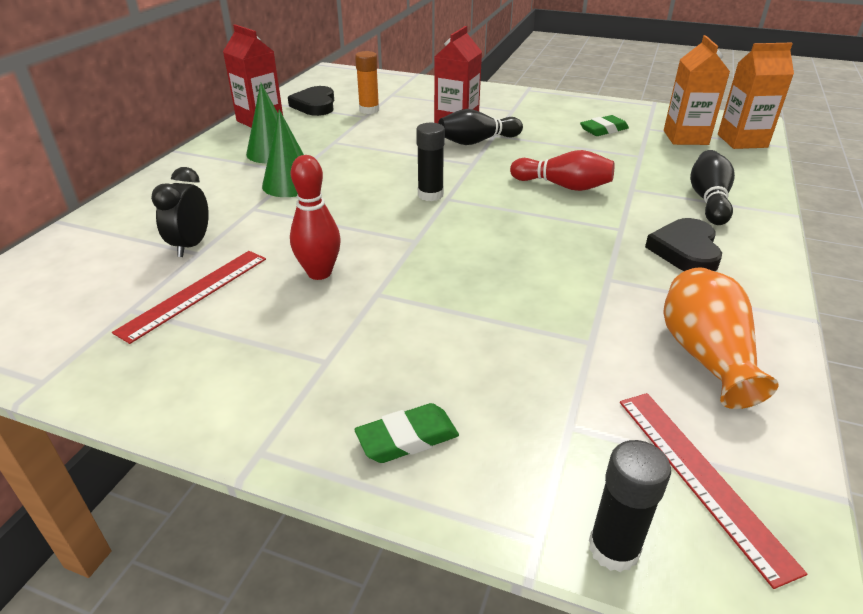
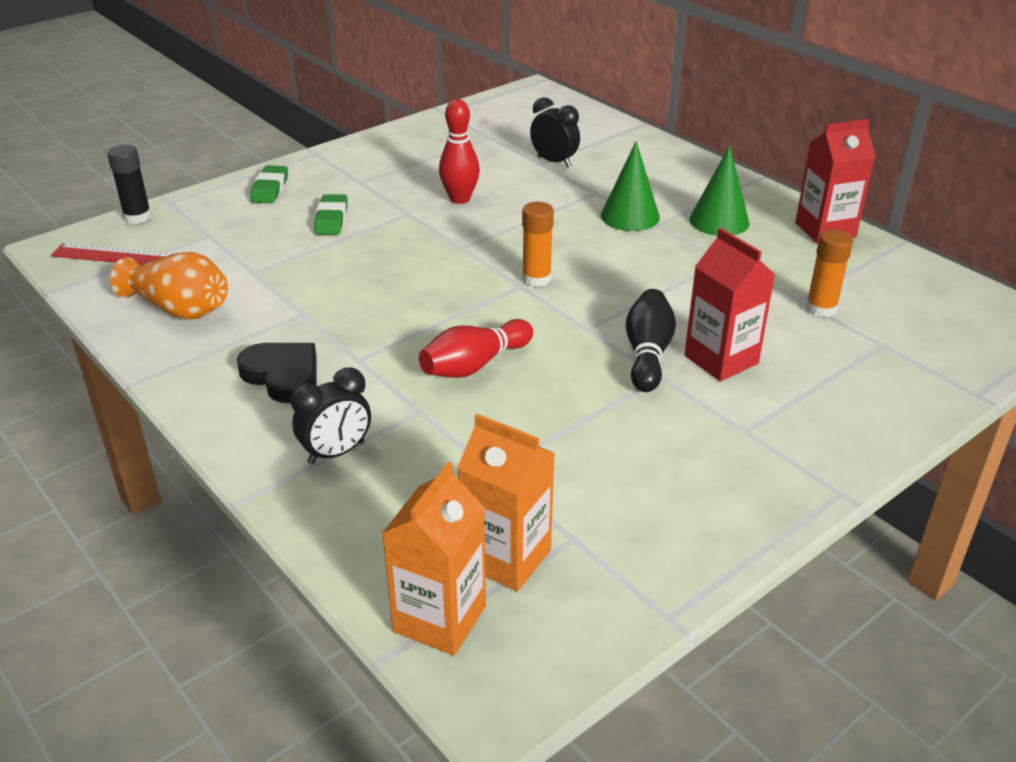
camera: 120 degrees right, 0 degrees up
(195, 293) = (484, 156): red ruler -> none
(315, 105) = (864, 275): black heart -> none
(430, 195) = (536, 279): black glue stick -> orange glue stick
(603, 130) = (602, 484): green eraser -> green eraser (331, 219)
(708, 200) = (336, 453): black bowling pin -> black clock

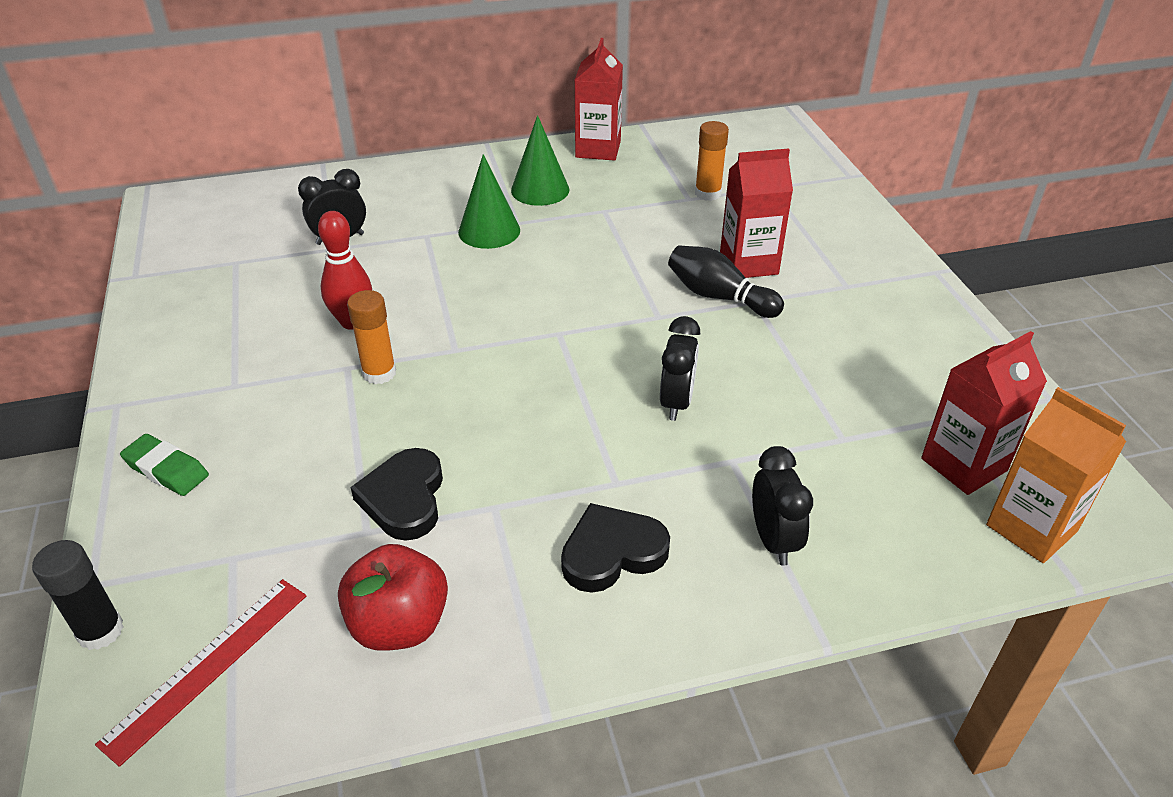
camera: 65 degrees left, 5 degrees up
(179, 308) = (399, 624): orange vase -> red apple
(290, 276) = (404, 498): none -> black heart
(331, 219) = (302, 432): green eraser -> none
(474, 365) = (676, 402): red bowling pin -> black clock
(506, 558) = (964, 464): orange carton -> red carton
(536, 279) = (554, 319): orange glue stick -> orange glue stick (379, 373)

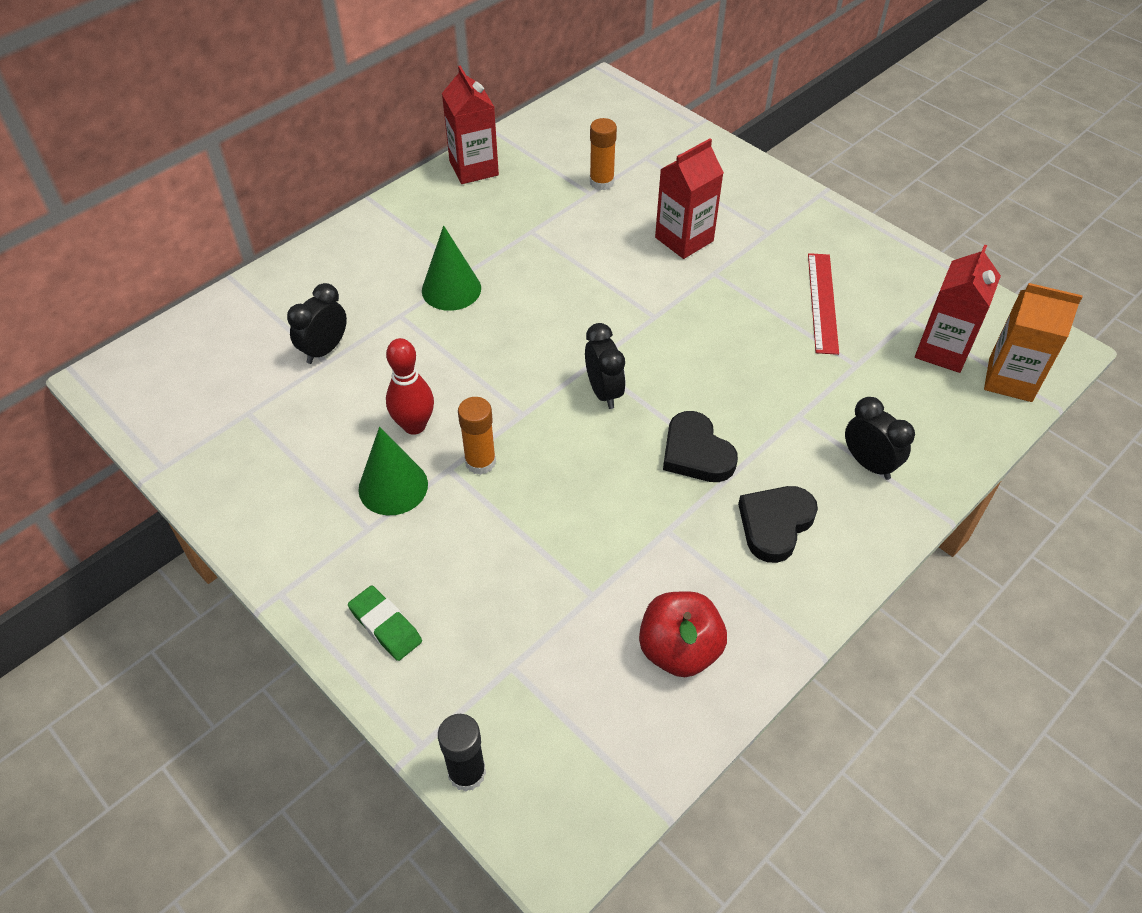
camera: 30 degrees left, 10 degrees up
(166, 470) = (385, 626): green eraser -> green eraser turned 45 degrees clockwise
(208, 666) = (573, 752): red ruler -> red ruler (822, 302)
(404, 498) = (597, 556): black heart -> black heart (696, 453)
(540, 190) = (459, 230): green cone -> green cone (393, 486)
(676, 402) = (725, 386): black clock -> black clock (604, 392)
(719, 297) = (685, 279): black bowling pin -> none

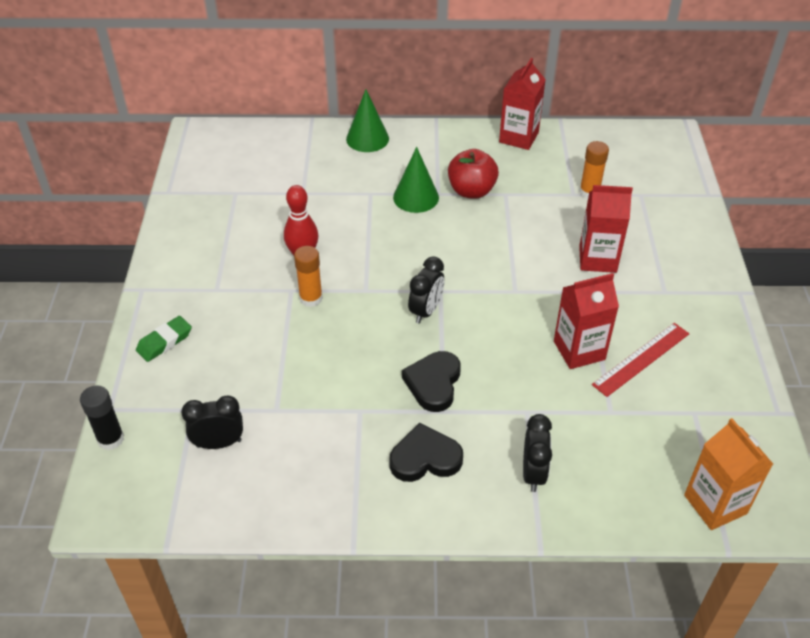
camera: 45 degrees right, 5 degrees down
(324, 350) = (309, 186): black clock -> black clock (219, 443)
(385, 626) = (164, 342): green eraser -> green eraser turned 45 degrees clockwise
(393, 486) = (253, 278): green cone -> green cone (367, 138)
(679, 650) = (281, 475): red apple -> red apple (471, 191)
(942, 350) = (689, 449): red carton -> red carton (579, 350)

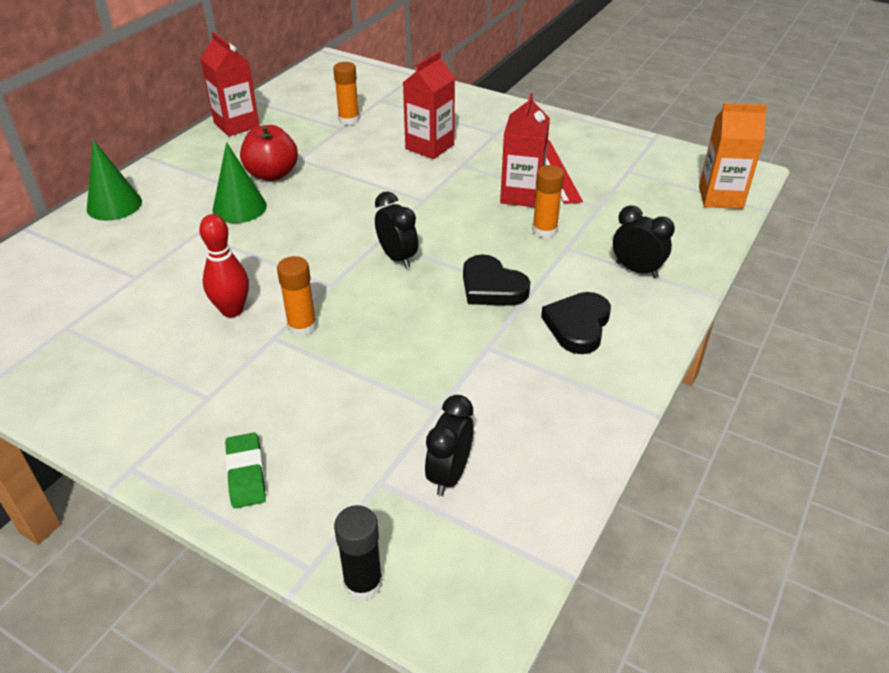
camera: 60 degrees left, 5 degrees down
(538, 387) = (544, 230): none -> orange glue stick

